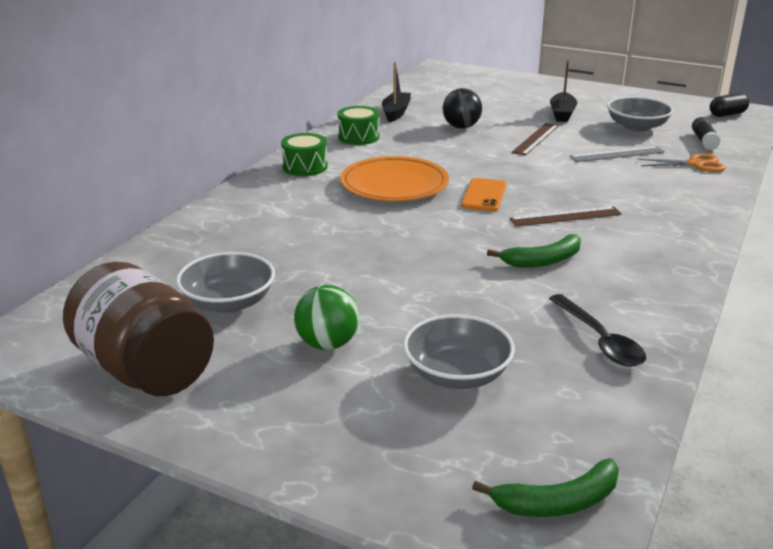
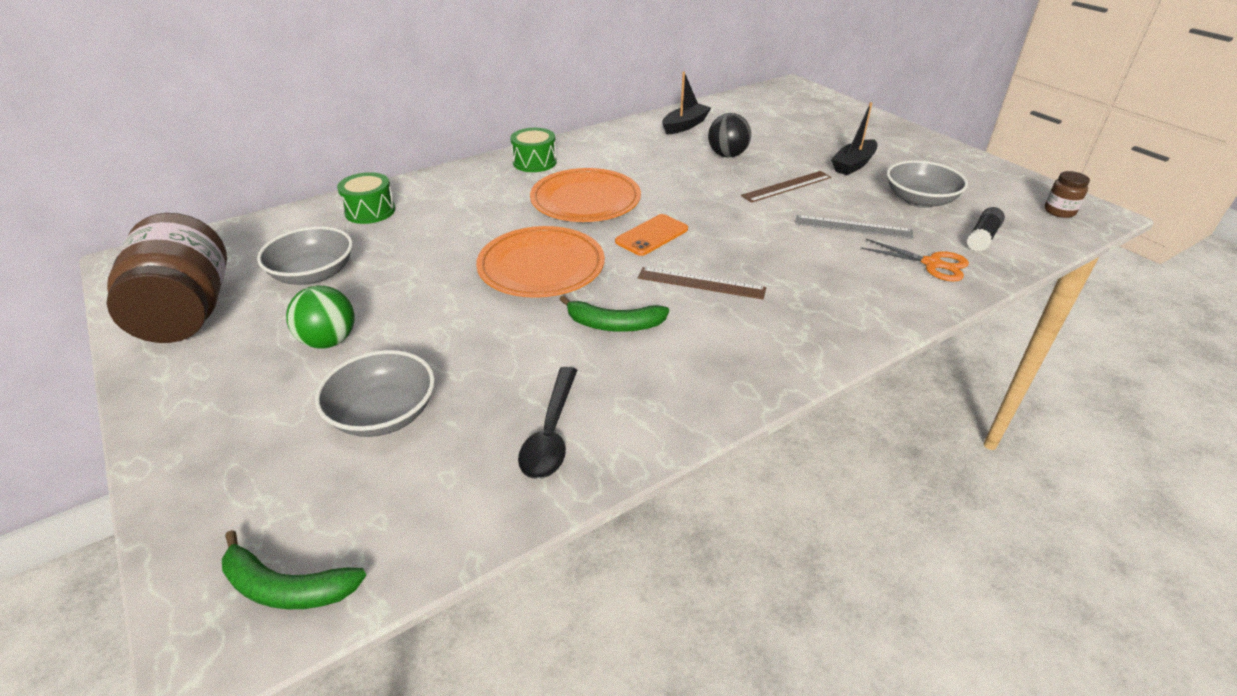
camera: 30 degrees right, 10 degrees up
(358, 137) = (618, 143): green drum -> green drum (370, 211)
(429, 240) = (541, 267): none -> orange plate
(727, 114) = (1059, 211): black capsule -> brown jar

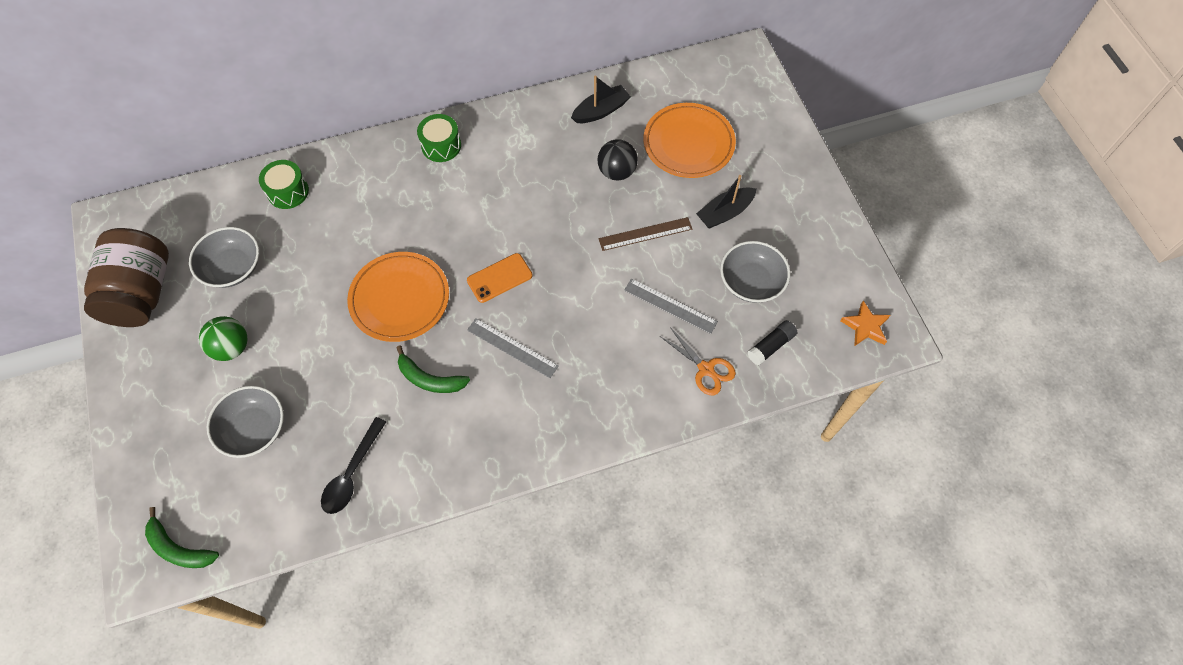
camera: 15 degrees right, 25 degrees up
(585, 201) = (464, 216): orange plate -> orange plate (688, 143)
(701, 283) = (512, 348): brown ruler -> grey ruler
(1059, 211) = (865, 326): brown jar -> orange star

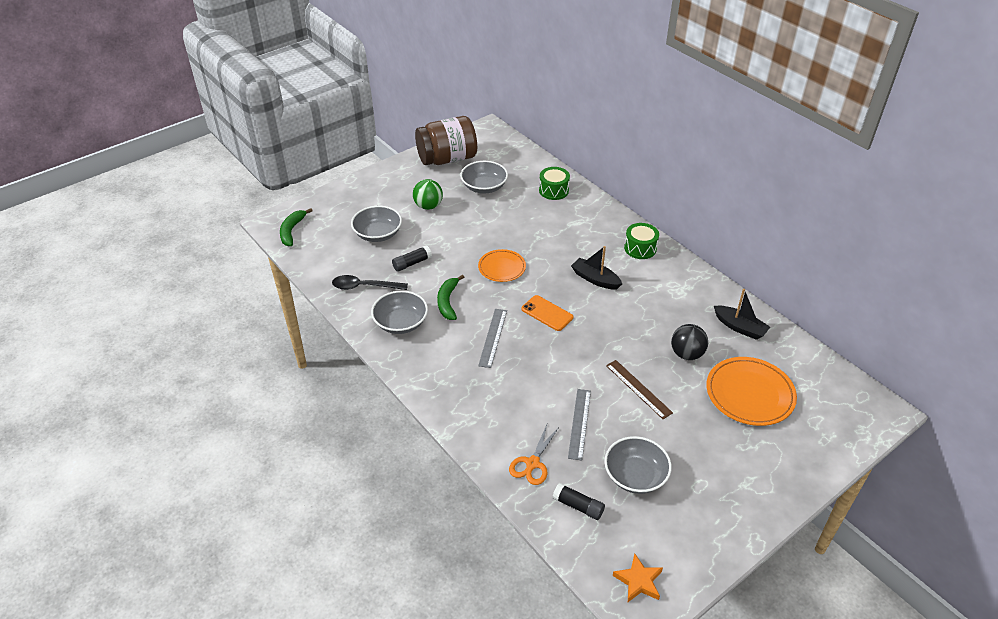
camera: 70 degrees right, 20 degrees down
(337, 401) = (412, 263): none -> black glue stick
(400, 299) = (502, 268): orange plate -> orange plate, size x0.63
(441, 445) = (401, 323): none -> grey bowl
(725, 213) = (694, 438): black boat -> black boat (595, 279)

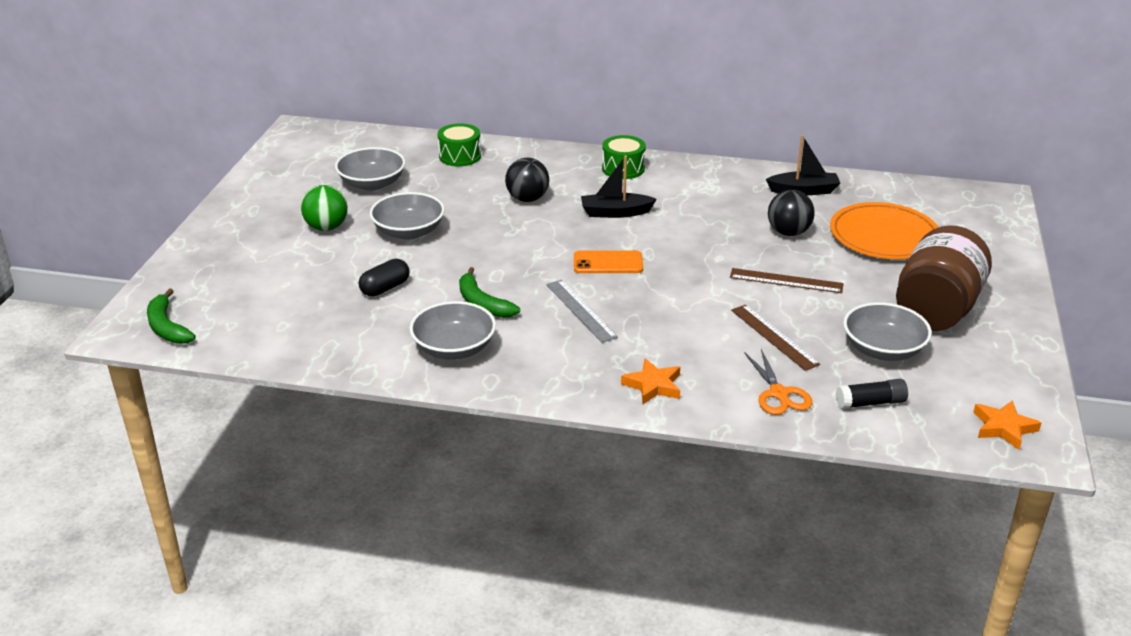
camera: 40 degrees left, 10 degrees down
(364, 286) = (355, 337): black spoon -> none
(378, 234) = (298, 280): grey bowl -> grey bowl (408, 231)
(412, 263) = (385, 288): black glue stick -> black capsule
(447, 159) = (286, 175): brown jar -> brown jar (936, 309)
(471, 412) = (653, 385): none -> orange star
(502, 268) = (500, 246): orange plate -> none
(556, 242) = (527, 199): none -> black ball
(579, 423) = (774, 337): grey ruler -> brown ruler

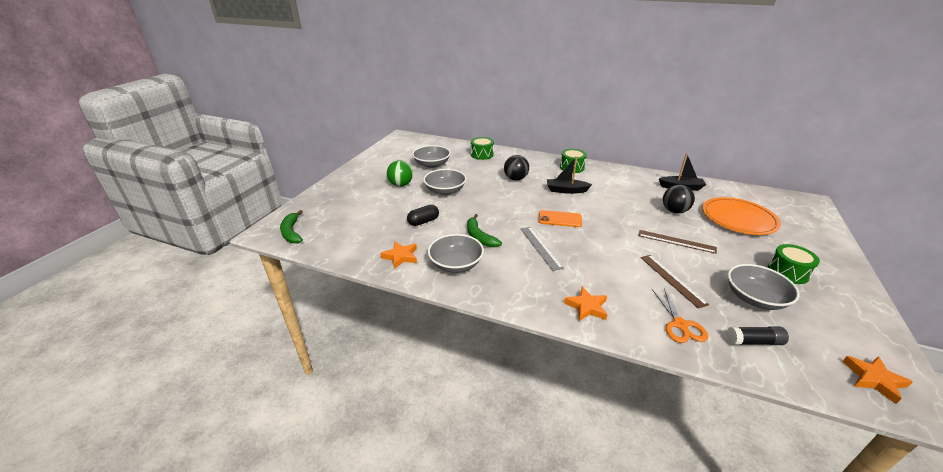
camera: 10 degrees right, 0 degrees up
(364, 346) = (400, 256): none -> orange star
(936, 309) = (788, 272): brown jar -> green drum

